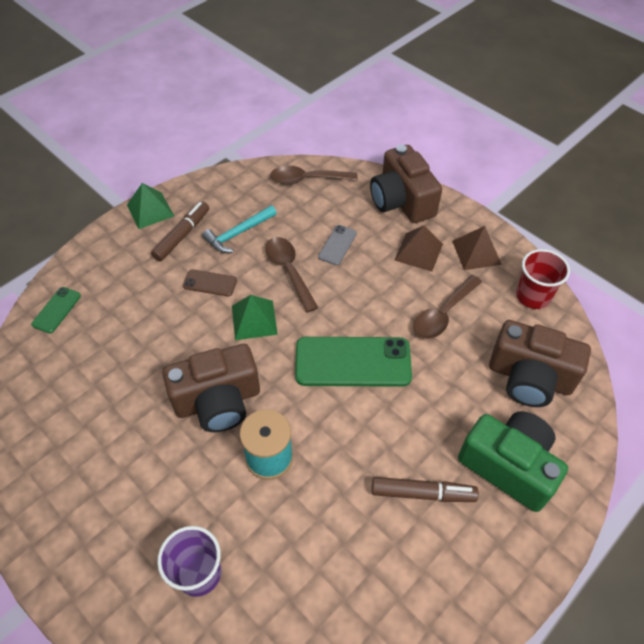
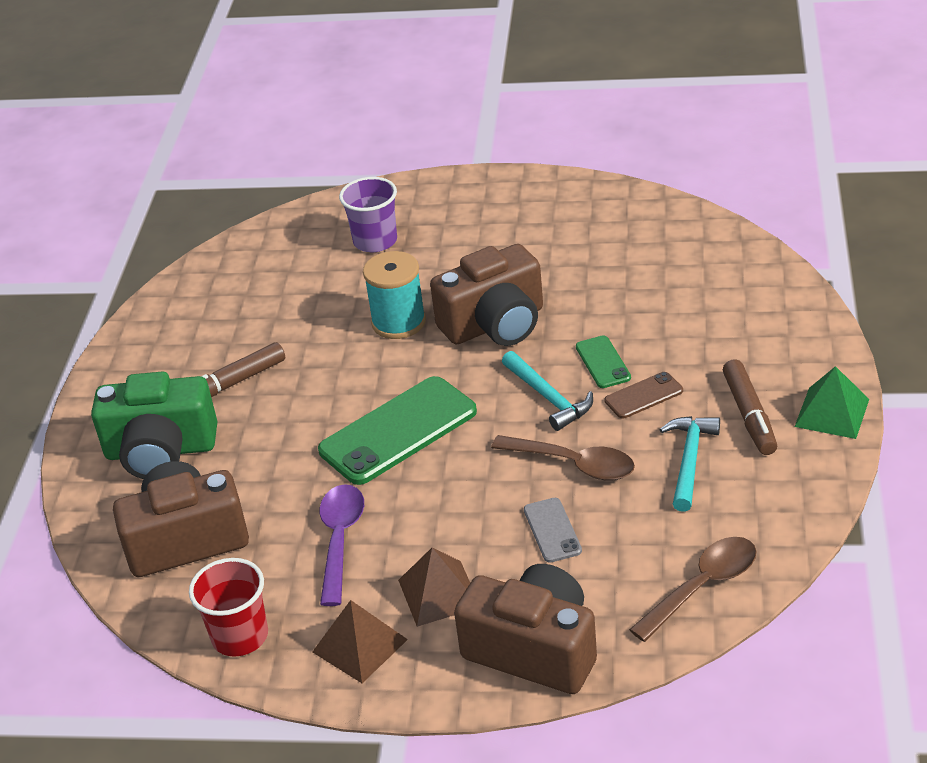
camera: 145 degrees right, 15 degrees down
(56, 310) = (756, 280): green phone -> green phone (603, 362)
(218, 401) = (495, 324): brown camera -> brown camera turned 150 degrees counterclockwise
(254, 320) = (548, 398): green pyramid -> turquoise hammer
(443, 314) = (340, 540): brown spoon -> purple spoon

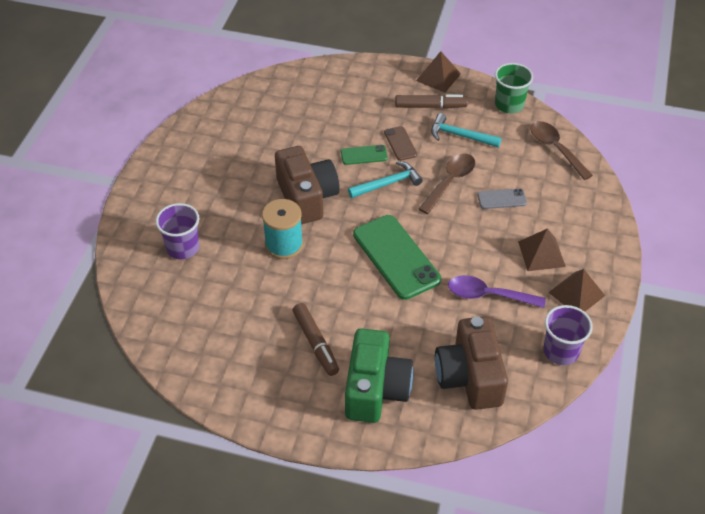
camera: 85 degrees left, 10 degrees up
(240, 636) = (561, 351): red cup -> purple cup
(534, 649) = (590, 219): brown camera -> none
(798, 511) = (509, 105): none -> green cup
(832, 413) = (438, 77): green pyramid -> brown pyramid

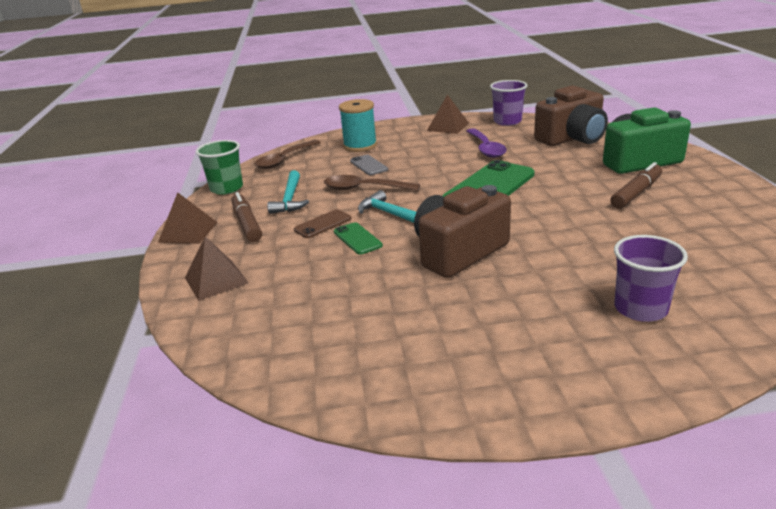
camera: 110 degrees left, 20 degrees down
(284, 245) = (545, 243): turquoise spool -> turquoise spool (360, 146)
(541, 254) = (419, 142): brown pyramid -> brown pyramid (216, 280)

